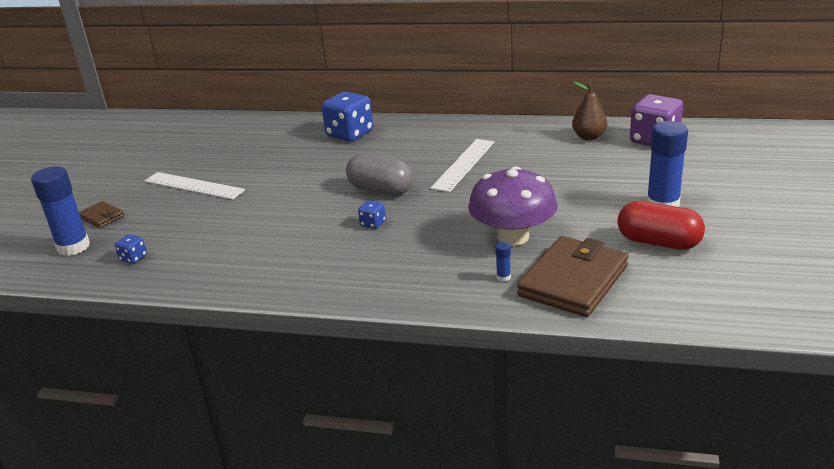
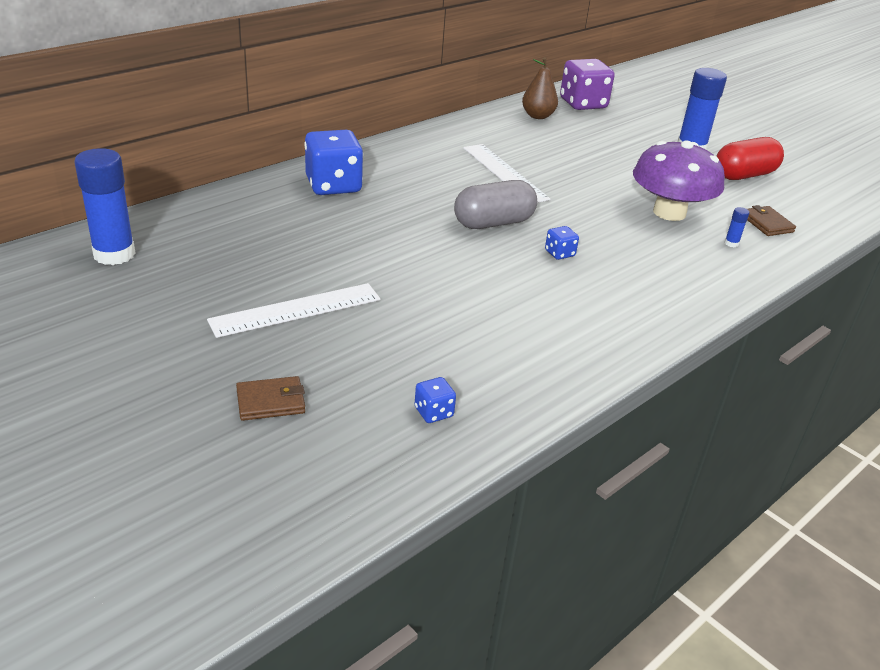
camera: 60 degrees left, 5 degrees up
(73, 247) = (329, 450): blue glue stick -> blue glue stick (114, 254)
(573, 281) = (767, 224): brown wallet -> brown wallet, size x0.47

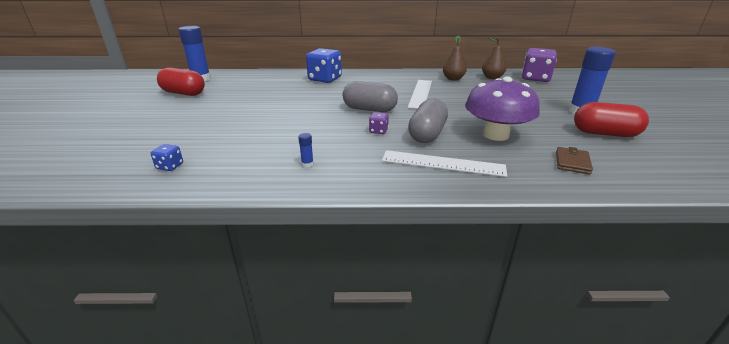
camera: 45 degrees right, 5 degrees down
(159, 296) = (184, 93): none -> red capsule
(270, 402) = (132, 136): brown wallet -> none
(296, 310) = (213, 112): white ruler -> white ruler (442, 163)
(499, 132) = (453, 79): none -> brown pear
(559, 253) = (378, 131): blue dice -> purple dice
(612, 238) = (427, 134): none -> grey capsule
(731, 243) = (515, 163): blue glue stick -> blue glue stick (307, 164)

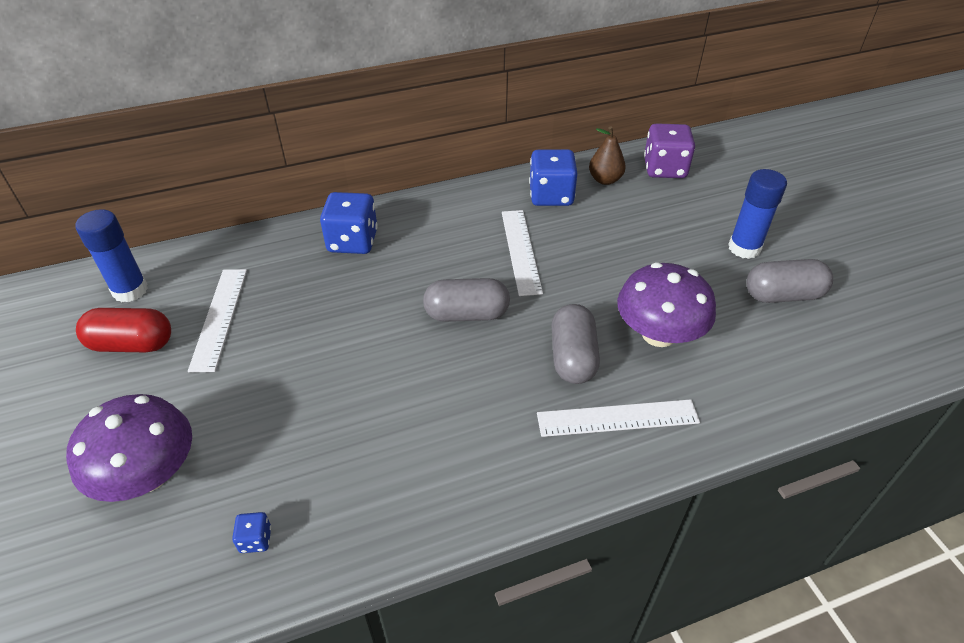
camera: 20 degrees left, 15 degrees up
(143, 133) = (148, 475): none -> purple mushroom
(233, 92) = (219, 318): none -> white ruler
(307, 164) = (448, 473): blue glue stick -> none
(378, 131) = (505, 367): purple dice -> none
(453, 79) = (551, 196): brown pear -> blue dice
(572, 162) = (762, 371): brown wallet -> none
(605, 134) = (783, 295): red capsule -> grey capsule

